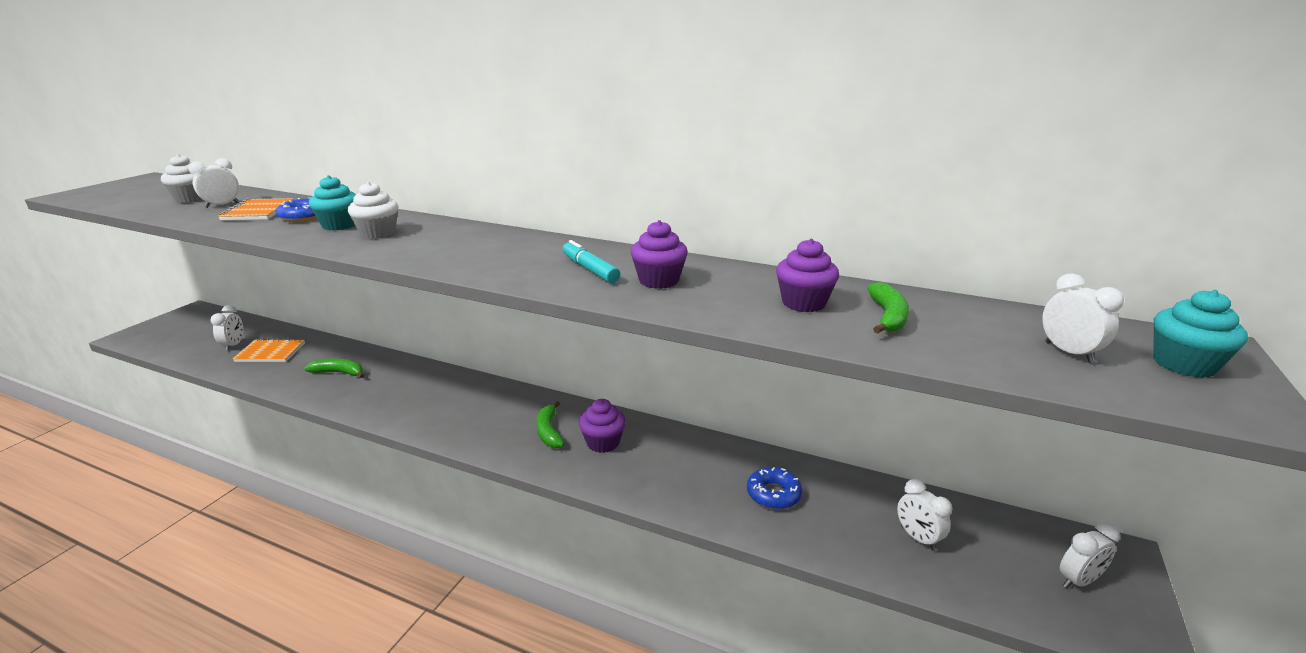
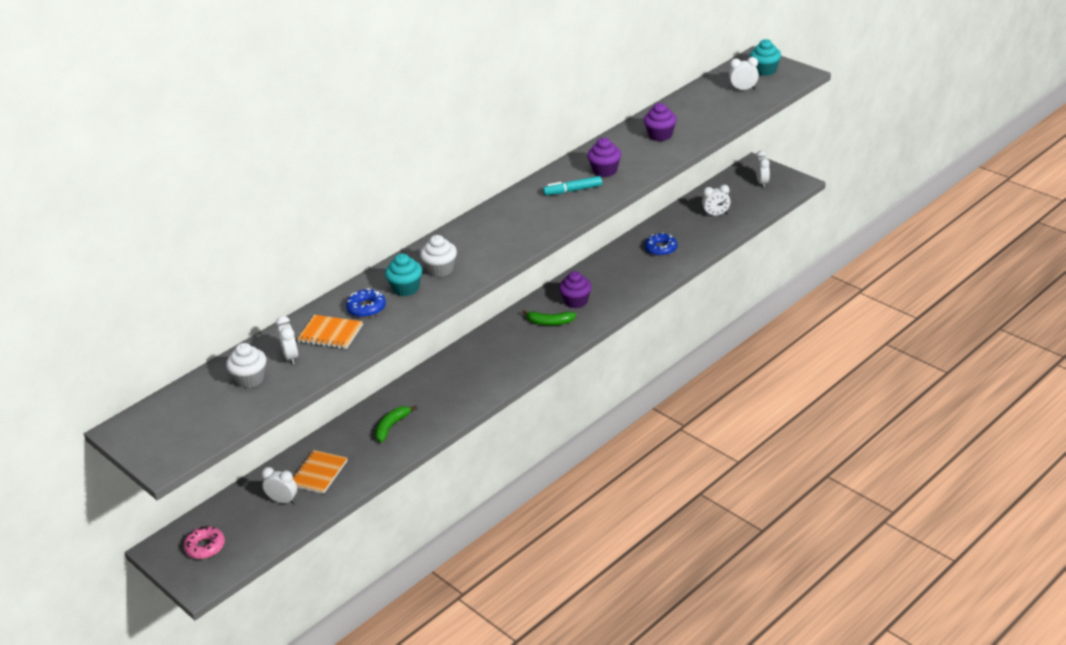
camera: 65 degrees left, 10 degrees up
(183, 327) = (205, 547): none -> pink donut
(888, 317) = (688, 118): green banana -> none

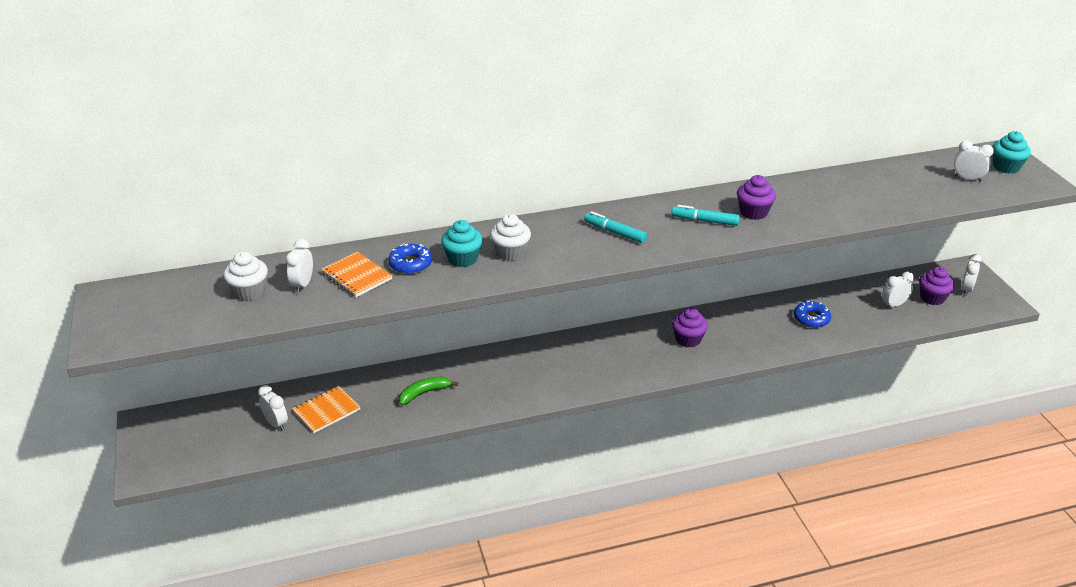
camera: 25 degrees right, 0 degrees up
(205, 547) = (179, 438): pink donut -> none
(510, 224) = (615, 232): none -> turquoise marker
(550, 322) = (647, 350): green banana -> none
(660, 135) = (840, 196): purple cupcake -> purple cupcake (932, 298)
(716, 214) = (893, 305): white clock -> white clock turned 135 degrees clockwise

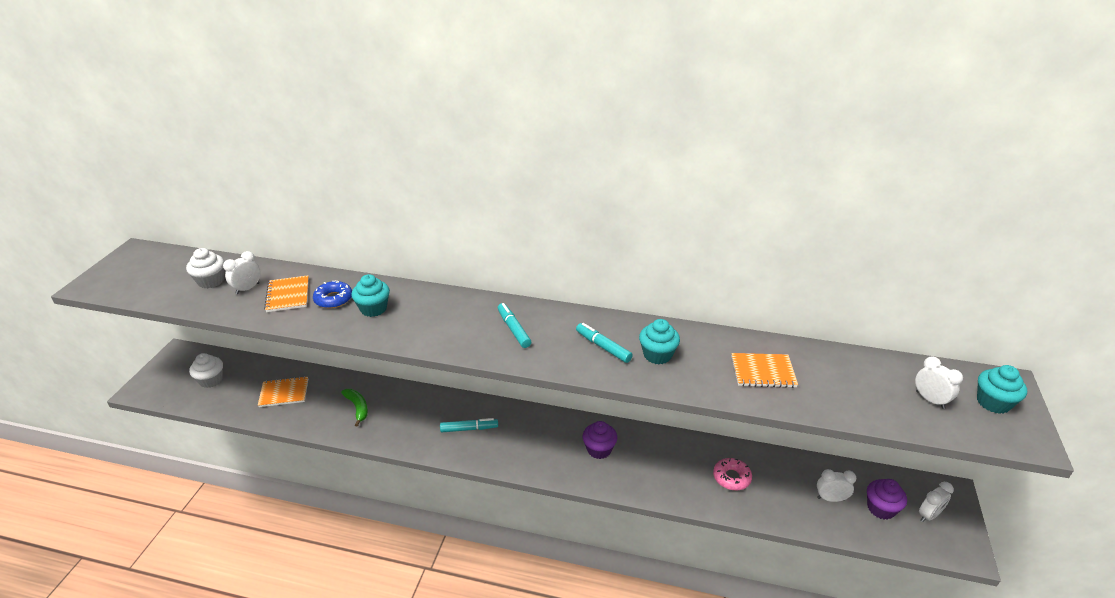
camera: 30 degrees right, 0 degrees up
(276, 424) = (245, 389): white clock -> none
(424, 393) = (358, 408): green banana -> green banana turned 60 degrees clockwise
(510, 252) = (413, 316): white cupcake -> white cupcake (211, 380)
(556, 368) = (469, 429): none -> turquoise marker
(753, 212) = (657, 355): purple cupcake -> turquoise cupcake
(811, 319) = (731, 477): blue donut -> pink donut
(842, 198) = (763, 372): none -> orange notebook

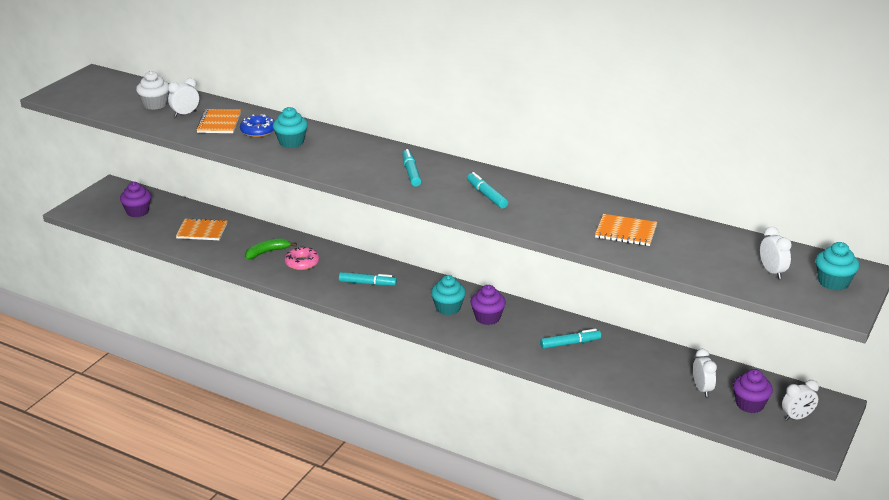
camera: 15 degrees right, 5 degrees down
(211, 380) = (137, 212): white cupcake -> purple cupcake
(358, 408) = (267, 252): green banana -> green banana turned 105 degrees counterclockwise
(657, 355) = (534, 207): turquoise cupcake -> turquoise cupcake (448, 308)
(688, 466) = (570, 343): none -> turquoise marker
(731, 477) = (609, 358): pink donut -> pink donut (302, 263)
(830, 498) = (702, 389): white clock -> white clock turned 60 degrees clockwise

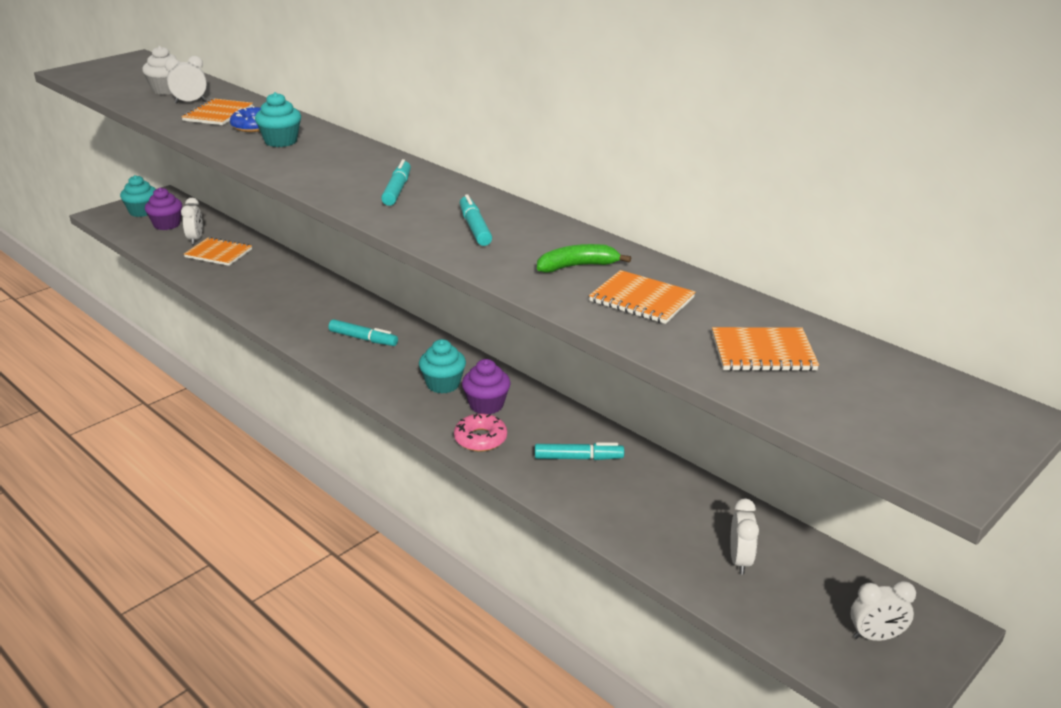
camera: 15 degrees right, 0 degrees up
(267, 252) = (272, 286): green banana -> green banana (577, 266)
(302, 263) = (303, 303): pink donut -> pink donut (480, 439)
(714, 255) = (763, 352): none -> orange notebook
(750, 404) = (805, 599): purple cupcake -> none
(772, 272) = (848, 392): white clock -> white clock (195, 239)
(833, 282) = (951, 425): turquoise cupcake -> turquoise cupcake (142, 212)

